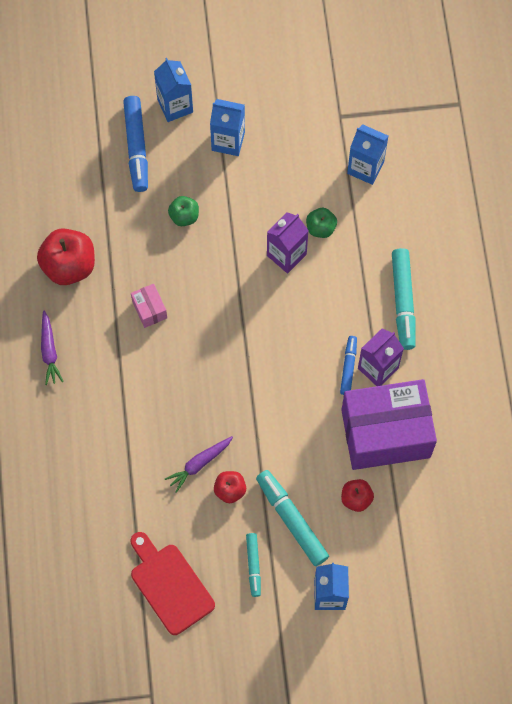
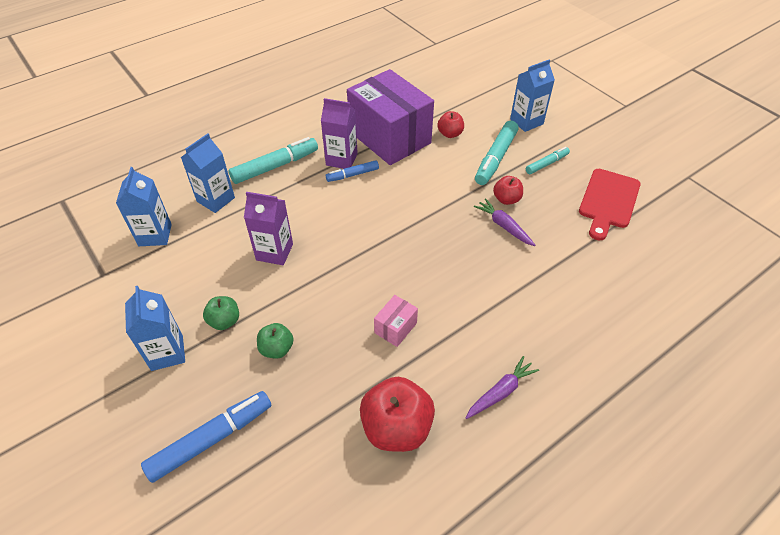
camera: 120 degrees left, 20 degrees down
(175, 106) = (138, 427): blue carton -> blue carton (215, 199)
(199, 464) = (503, 226): purple carrot -> purple carrot turned 150 degrees counterclockwise
(320, 228) = (234, 240): green apple -> green apple (224, 321)

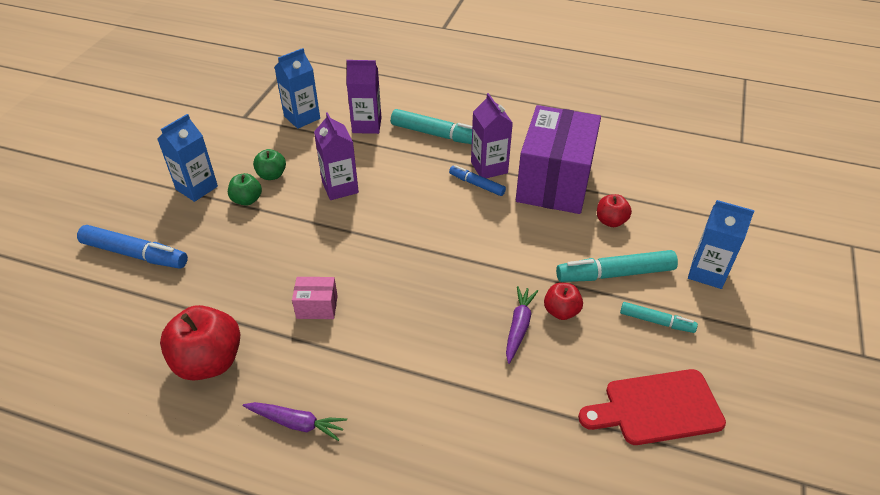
camera: 55 degrees right, 5 degrees down
(215, 199) = (367, 125): blue carton -> purple carton
(277, 349) = (241, 244): green apple -> green apple (272, 175)

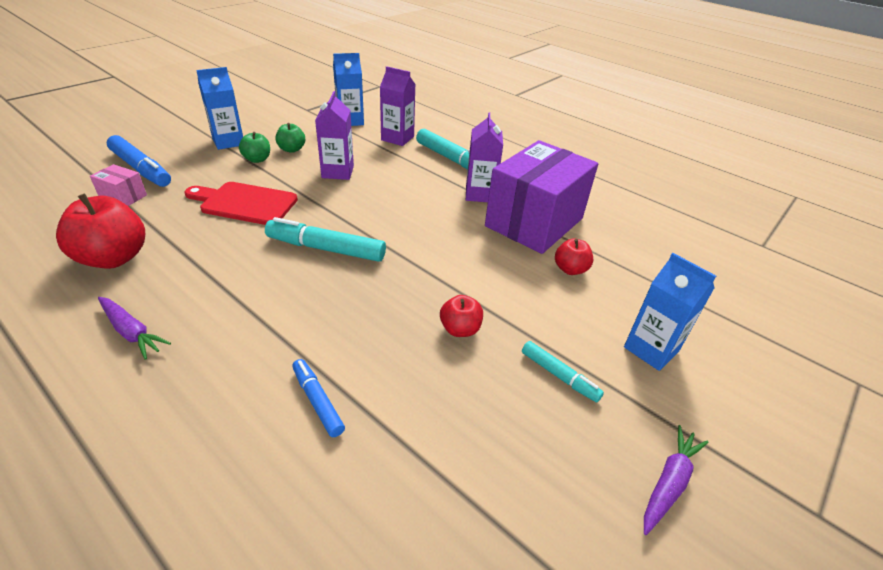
camera: 20 degrees right, 5 degrees down
(317, 307) = (238, 248): pink box -> pink box (123, 197)
(476, 184) = (458, 203): blue marker -> blue marker (317, 401)
(519, 327) = (406, 328): purple carrot -> purple carrot (669, 483)
(615, 274) = (542, 315): turquoise marker -> turquoise marker (326, 249)
(657, 408) = (499, 465): red cutting board -> red cutting board (245, 203)

